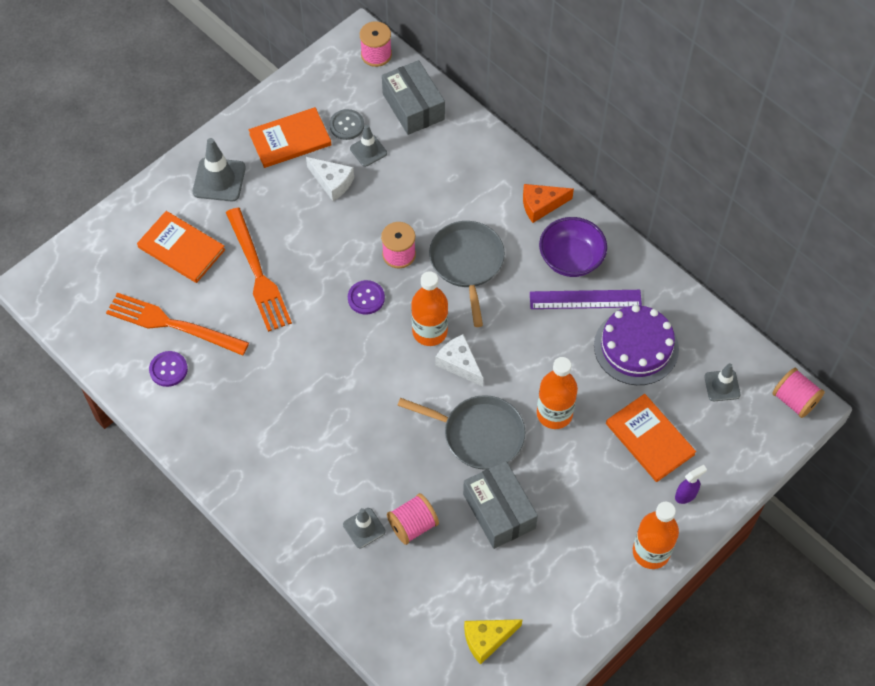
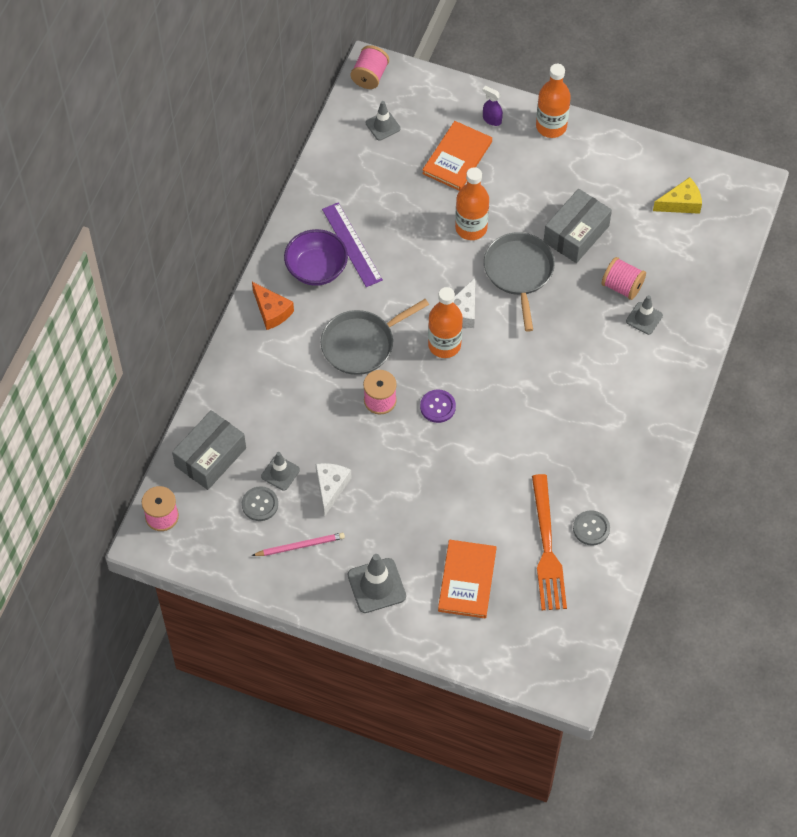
camera: 115 degrees left, 0 degrees up
(168, 369) = (591, 528): purple button -> grey button
(257, 273) = (458, 504): orange fork -> none
(290, 139) = (300, 546): orange book -> pink pencil
(487, 639) = (681, 203): yellow cheese -> yellow cheese turned 60 degrees counterclockwise
(636, 347) = (378, 194): purple cake -> none

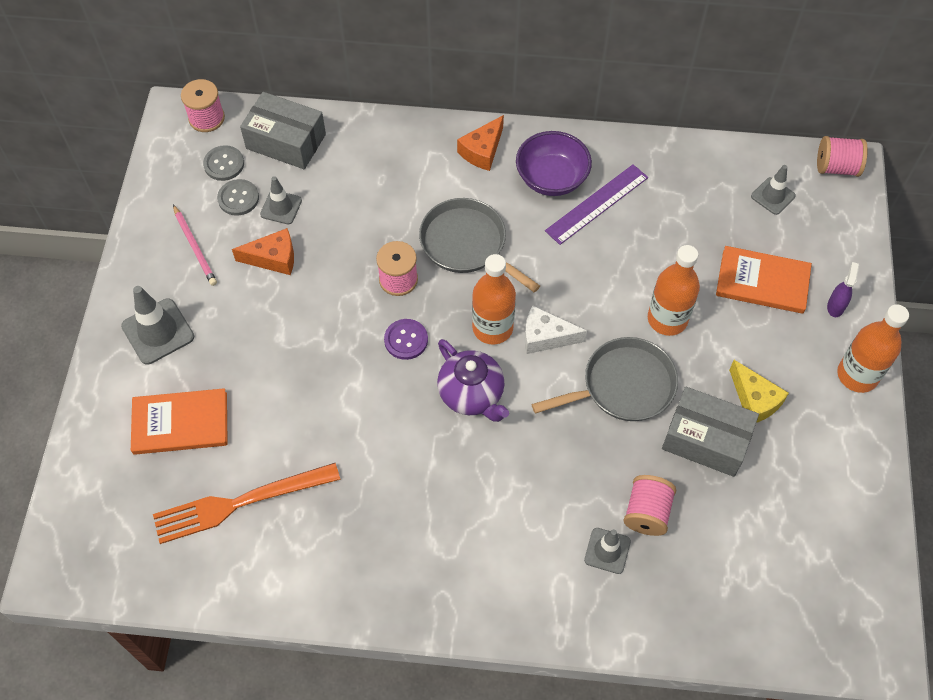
camera: 75 degrees right, 0 degrees up
(331, 487) = (273, 258): white cheese -> orange cheese
(498, 373) = (472, 394): none -> purple teapot
(591, 528) = (277, 549): grey button -> grey button (224, 164)
(681, 203) = (808, 562): yellow cheese -> yellow cheese (754, 400)

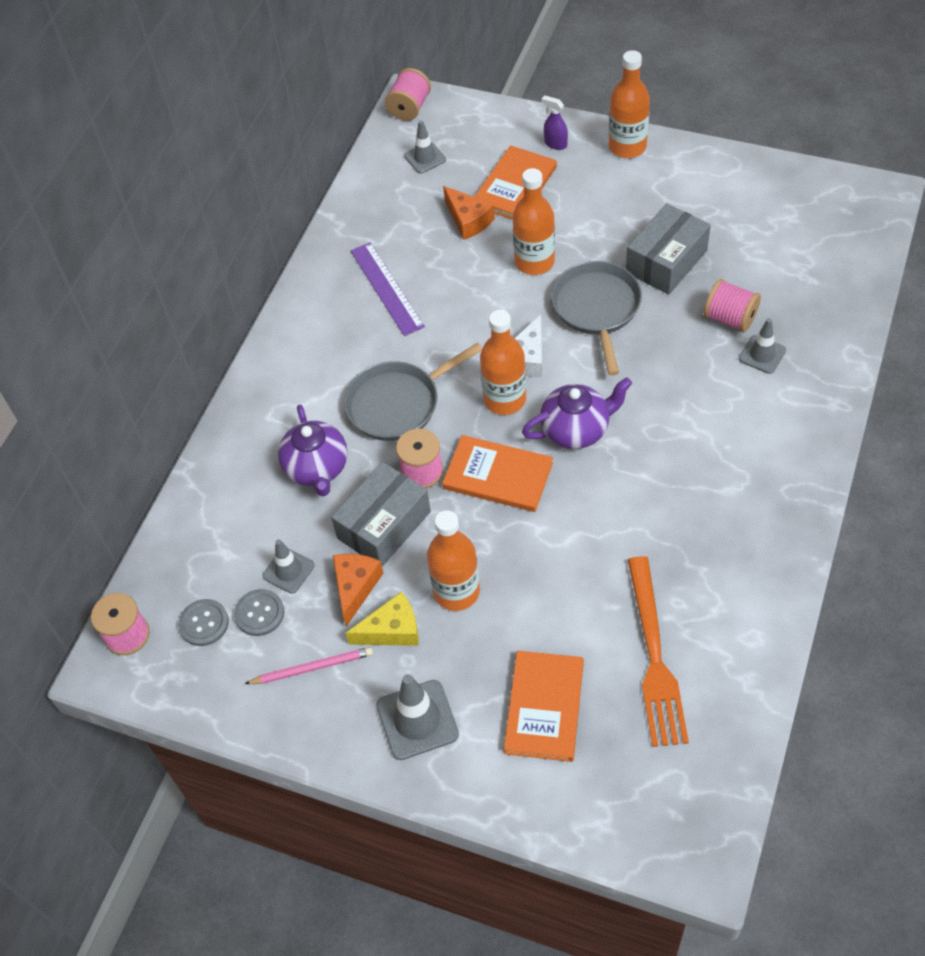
camera: 70 degrees left, 5 degrees down
(281, 333) = (456, 591): none -> orange bottle
(286, 141) = (197, 554): grey box -> grey box (384, 525)
(384, 201) = (317, 468): none -> purple teapot
(406, 340) = (498, 476): purple button -> orange book
(482, 151) = (285, 370): orange cheese -> orange cheese (468, 220)
(551, 178) = (342, 318): purple bowl -> none
(754, 400) = (635, 219): yellow cheese -> yellow cheese (392, 630)

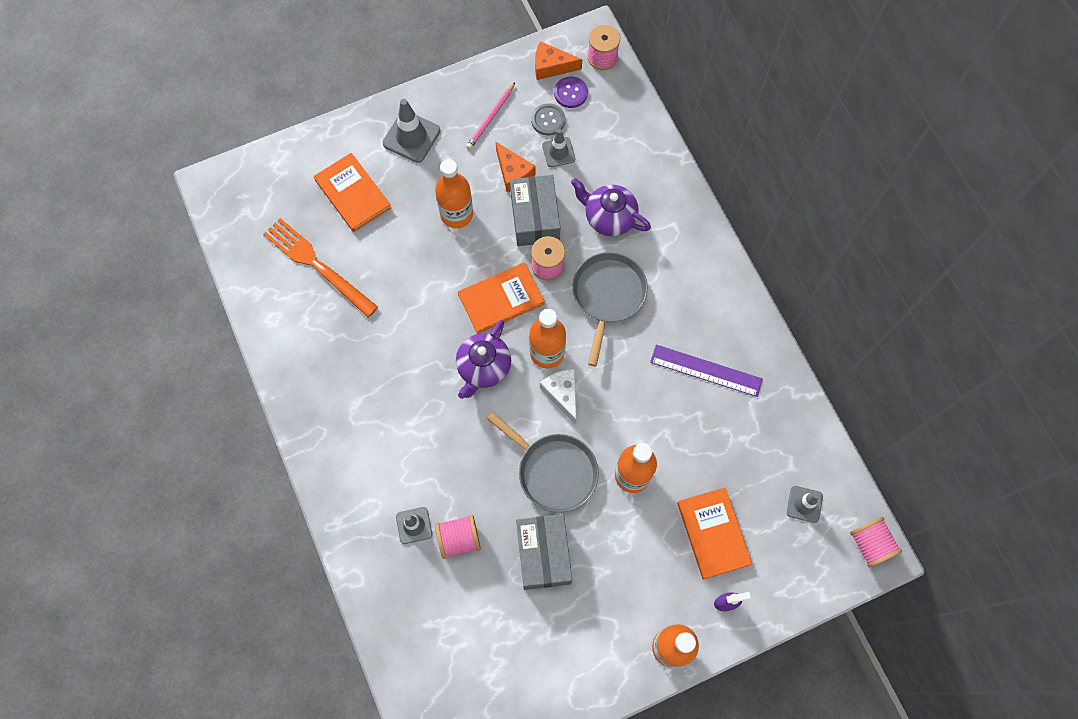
camera: 130 degrees right, 15 degrees up
(204, 623) = (570, 93): grey button -> purple button
(392, 630) = (470, 167): yellow cheese -> none
(468, 220) = (713, 473): orange cheese -> orange cheese (551, 66)

